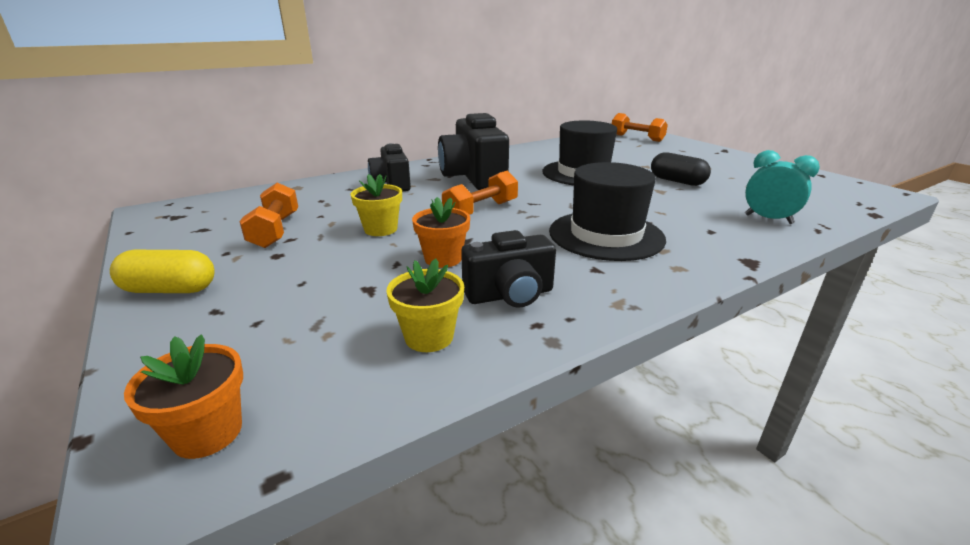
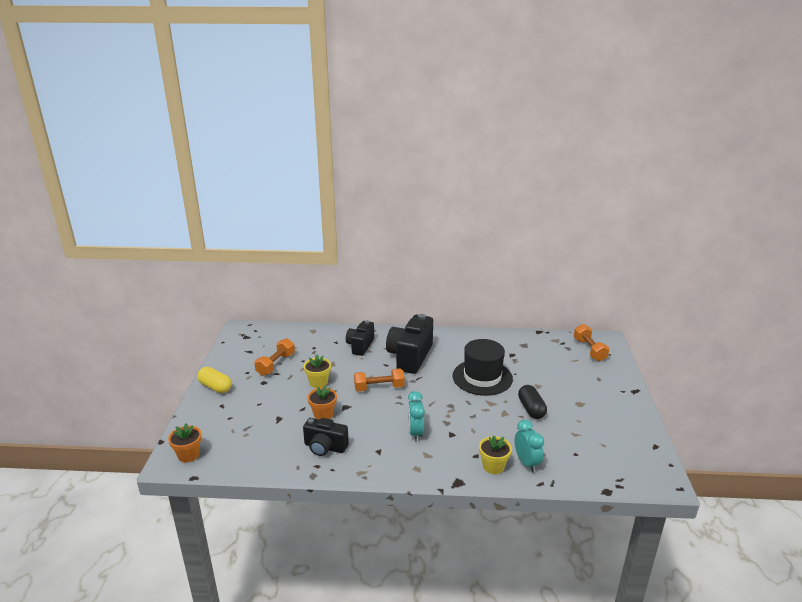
camera: 35 degrees right, 0 degrees up
(429, 337) = (275, 452): yellow flower pot -> yellow flower pot (493, 466)
(606, 235) = (415, 433): black hat -> turquoise clock

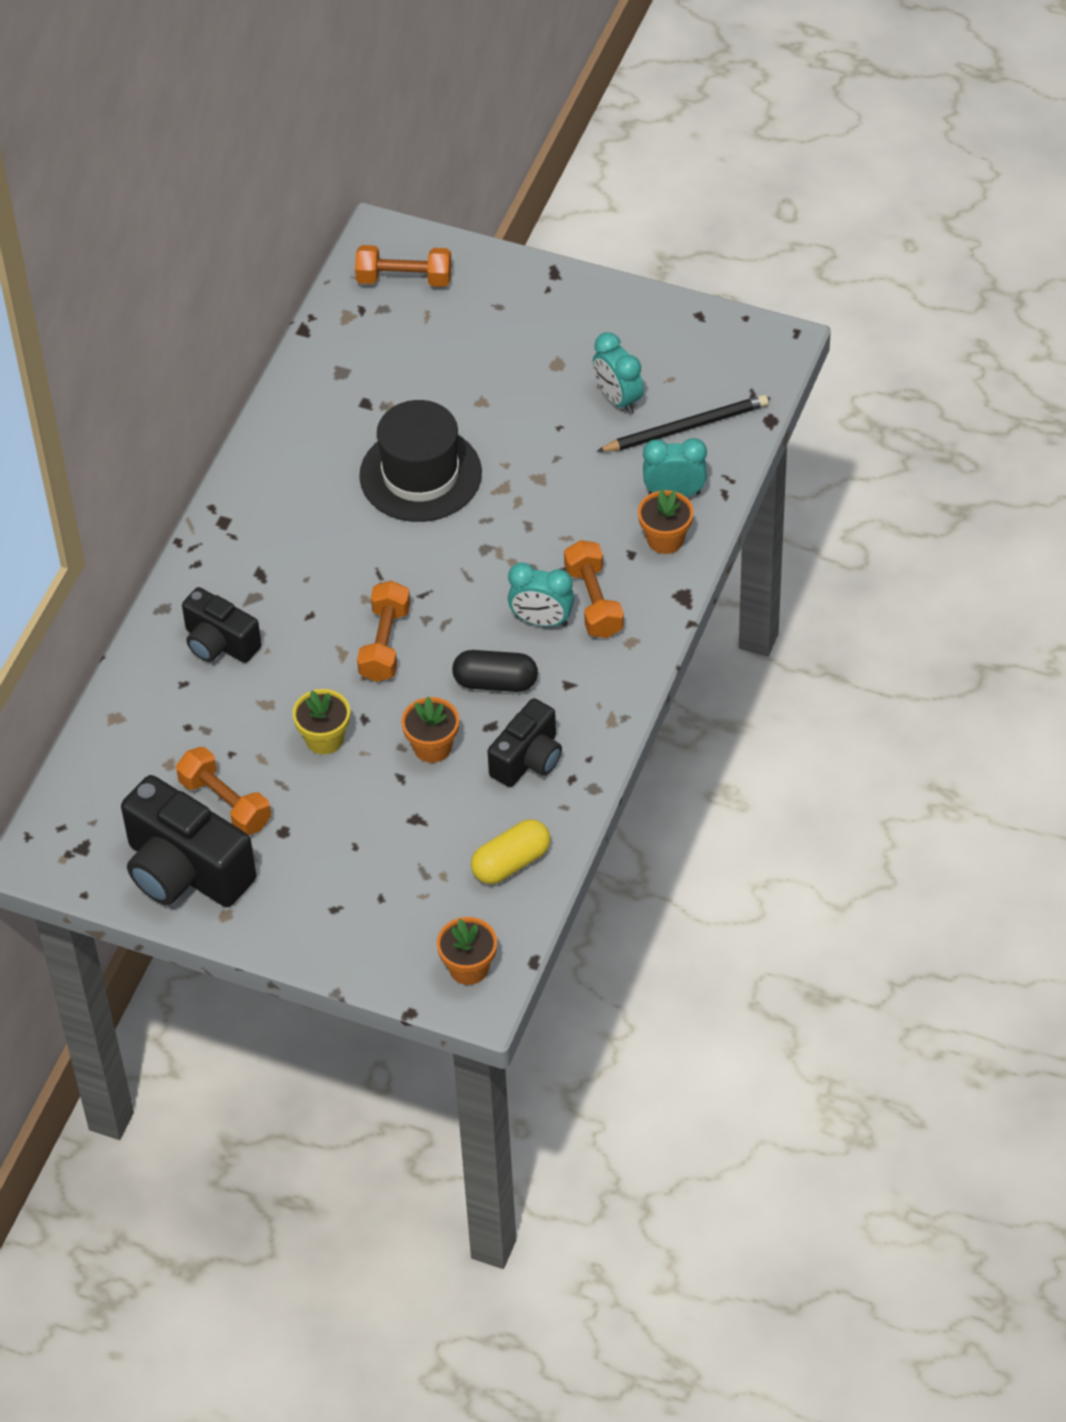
camera: 70 degrees left, 25 degrees up
(215, 387) = (264, 916): yellow capsule -> yellow capsule (511, 862)
(410, 357) = (300, 568): black camera -> black camera (185, 871)
(437, 448) = (594, 601): none -> orange dumbbell
(493, 466) = (665, 539): yellow flower pot -> orange flower pot
(531, 409) = (544, 437): black capsule -> black capsule (495, 682)
(574, 428) = (618, 399): none -> turquoise clock
(575, 458) = (686, 427): none -> black pencil

